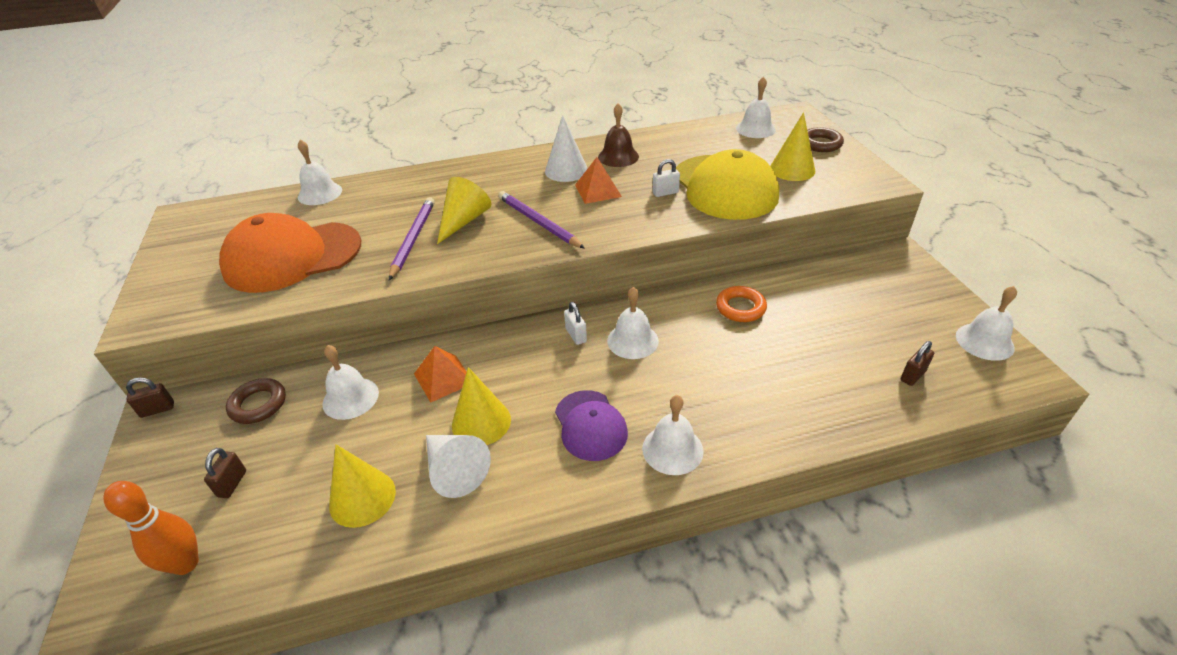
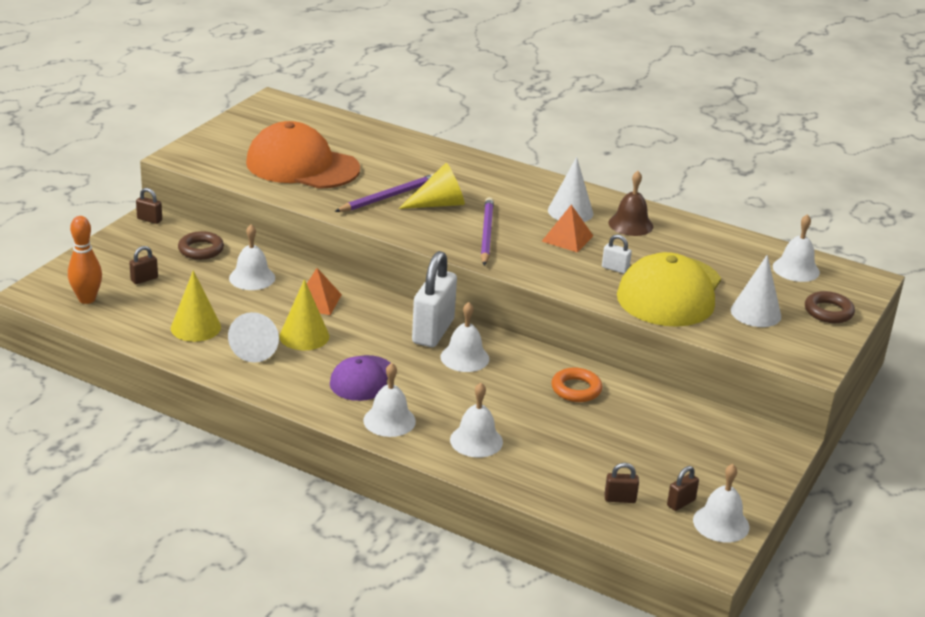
camera: 40 degrees right, 10 degrees down
(320, 193) = (374, 132): white bell -> white bell (476, 440)
(576, 335) = (433, 331): white padlock -> white padlock, size x2.28
(792, 169) = (755, 313): yellow cone -> white cone
(942, 346) = (681, 503): none -> brown padlock

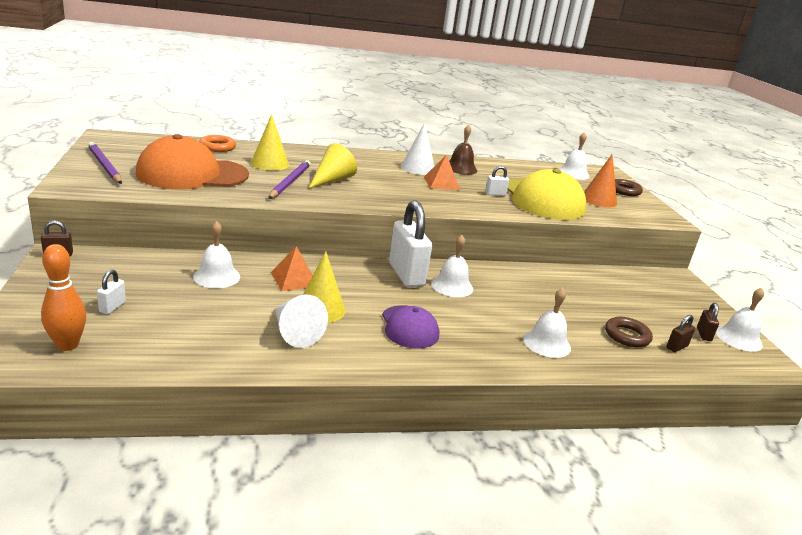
camera: 40 degrees left, 5 degrees down
(144, 279) = (112, 307): brown padlock -> white padlock
(195, 327) = (217, 334): yellow cone -> yellow cone (270, 163)
(201, 250) = (141, 267): brown ring -> brown ring (627, 336)
(389, 420) = (474, 353): white bell -> none
(486, 234) = (391, 191): purple pencil -> purple pencil (104, 166)
(576, 389) = (543, 283): orange ring -> orange ring (217, 147)
(755, 313) = (598, 200): white cone -> orange cone

